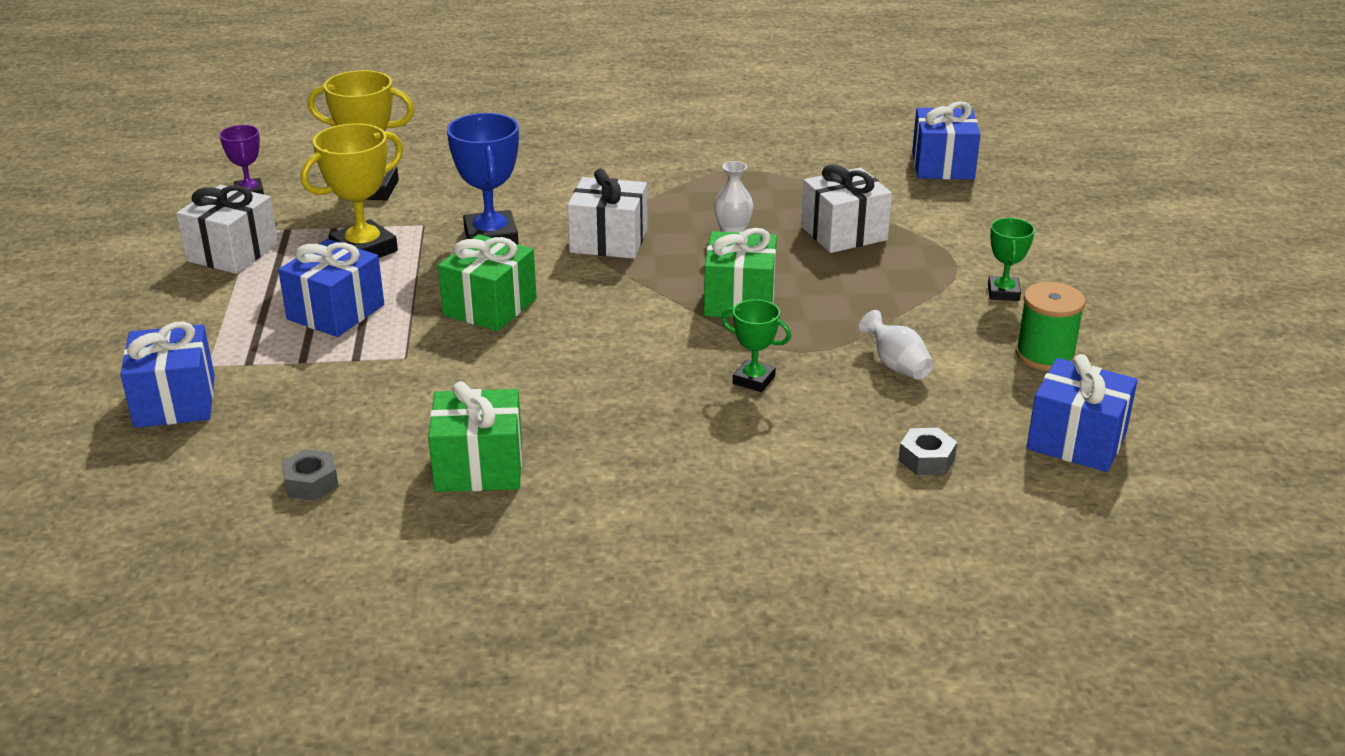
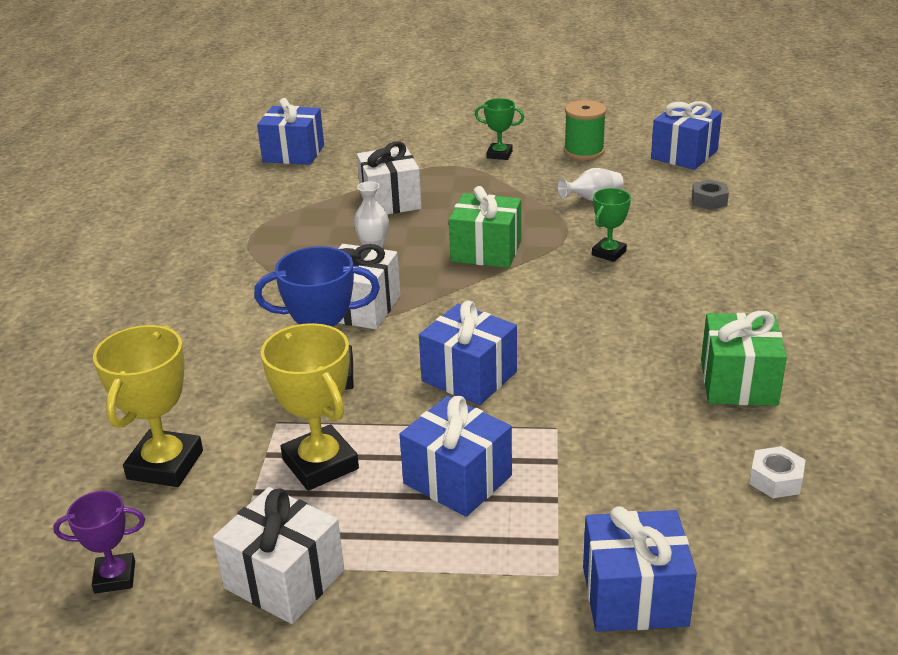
camera: 80 degrees left, 0 degrees up
(311, 483) = (775, 479): grey nut -> white nut
(490, 307) = (469, 376): green gift -> blue gift

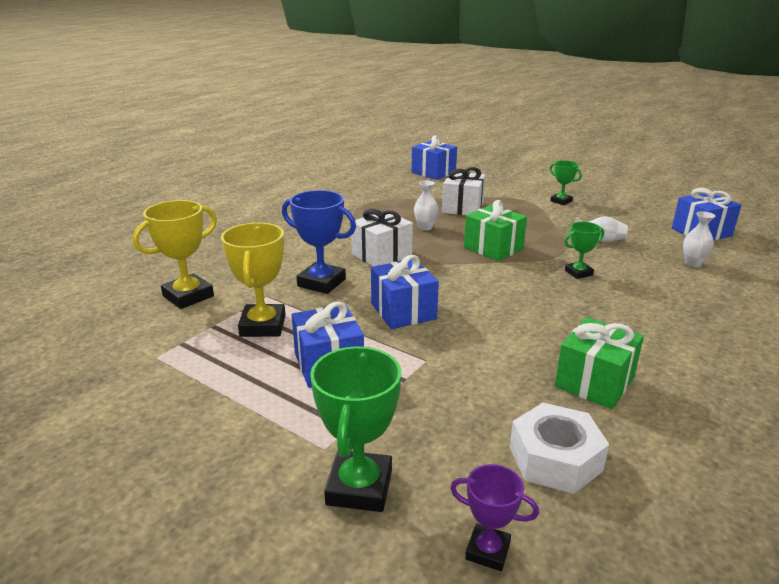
camera: 30 degrees right, 5 degrees down
(115, 577) = (99, 339): purple trophy -> purple trophy (487, 551)
(284, 579) = (172, 377): white gift -> none
(584, 151) = (623, 213): green spool -> none
(634, 596) = (359, 487): blue gift -> green trophy
(709, 201) = (693, 263): grey nut -> white vase
(775, 479) = (555, 459): white nut -> white nut, size x1.81

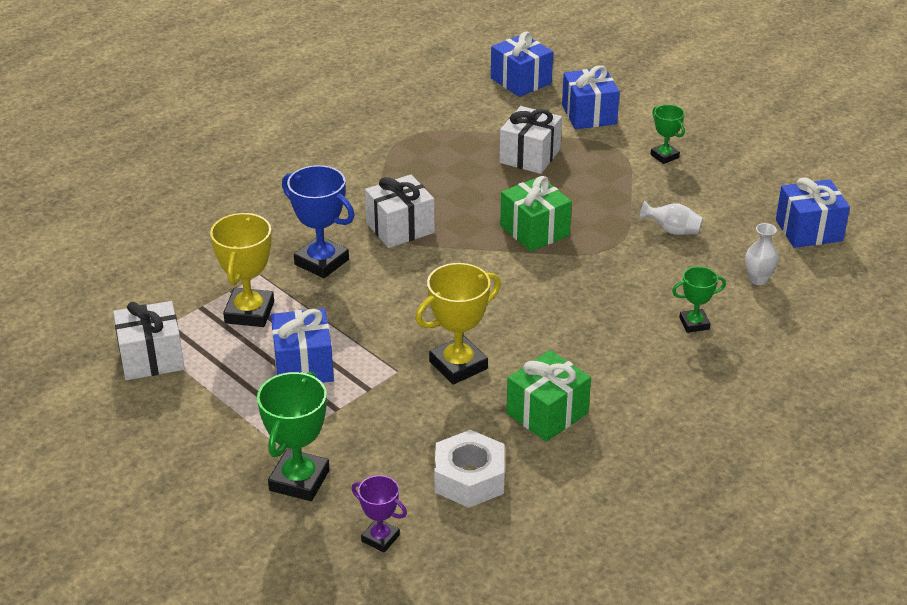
camera: 10 degrees right, 10 degrees up
(165, 374) = (151, 358): none -> white gift
(188, 296) = (179, 265): yellow trophy -> yellow trophy (458, 365)
(403, 311) = (396, 310): blue gift -> blue gift (589, 114)
(425, 227) = (468, 187): white vase -> none
(578, 273) = (613, 278): green trophy -> green trophy (694, 323)

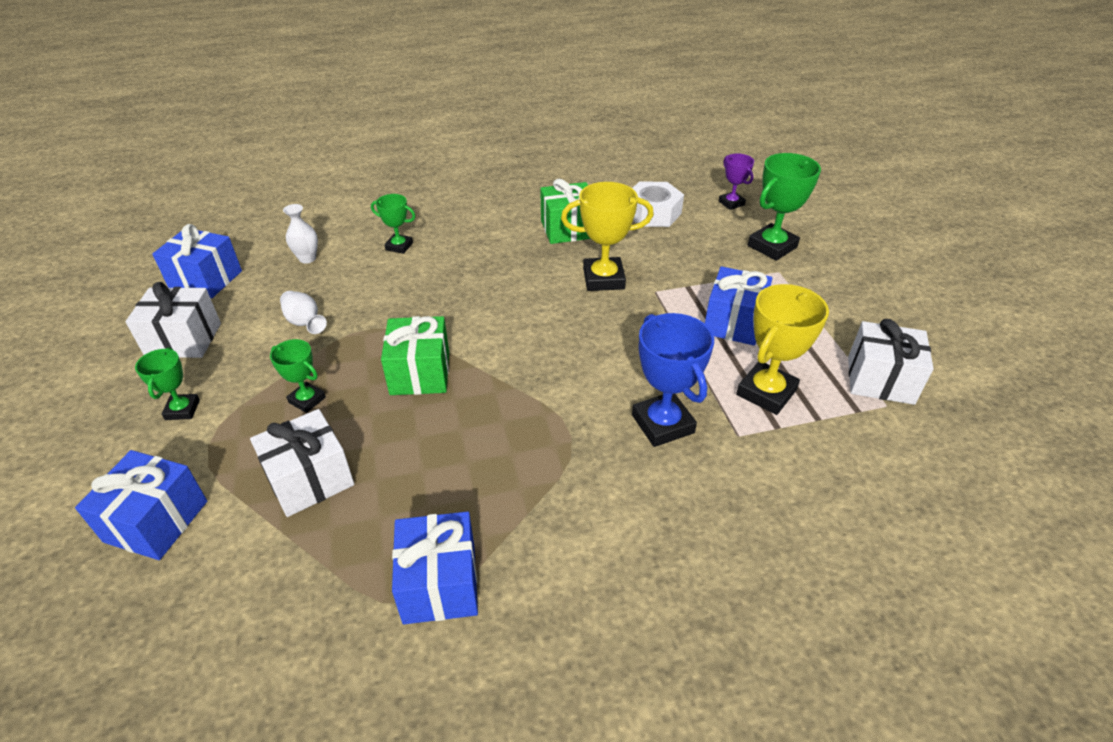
camera: 150 degrees left, 5 degrees up
(400, 228) = (549, 434): white gift -> white gift (184, 340)
(521, 81) = (135, 656): blue gift -> blue gift (440, 583)
(592, 188) = (307, 400): none -> green trophy

